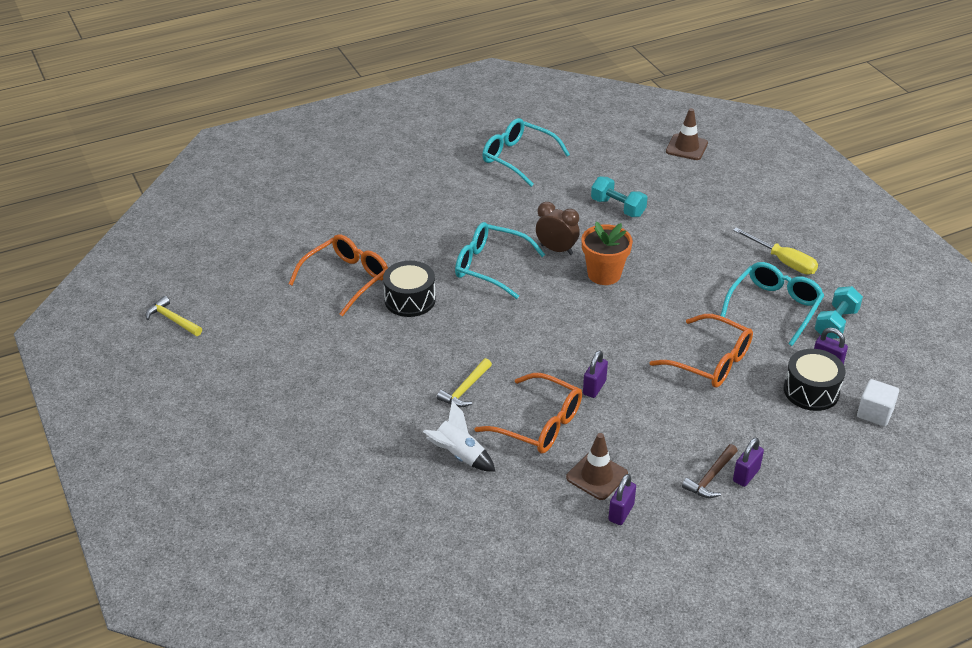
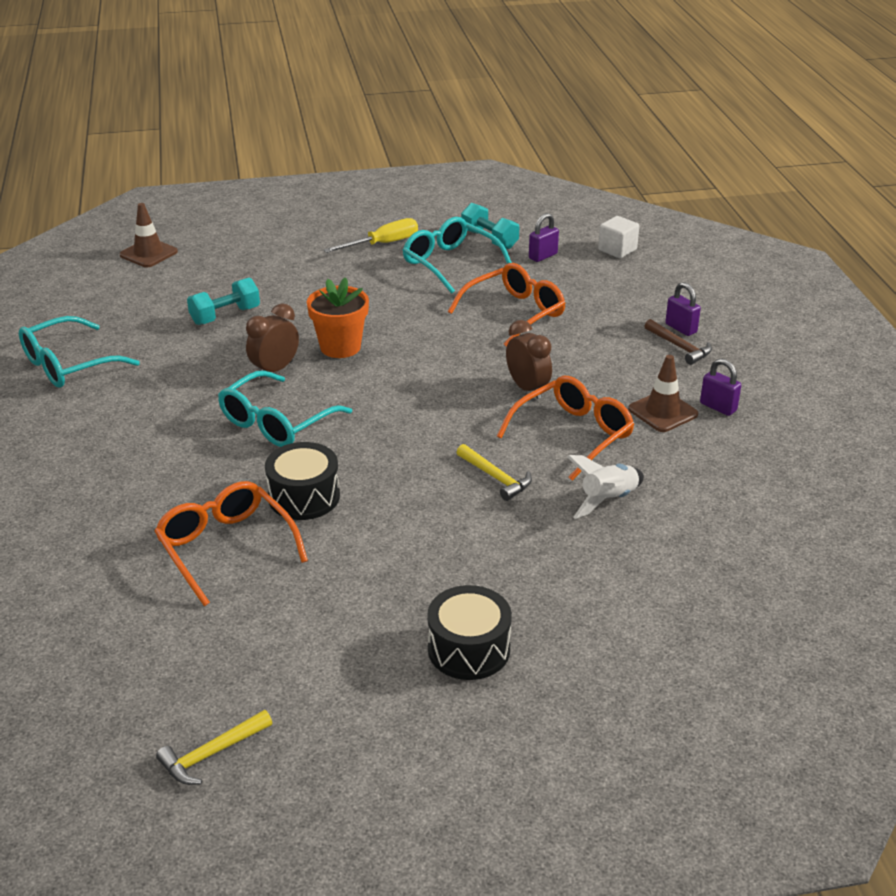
camera: 75 degrees left, 5 degrees down
(594, 388) = (527, 388): purple padlock -> brown clock
(811, 391) = (577, 272): black drum -> black drum (469, 649)

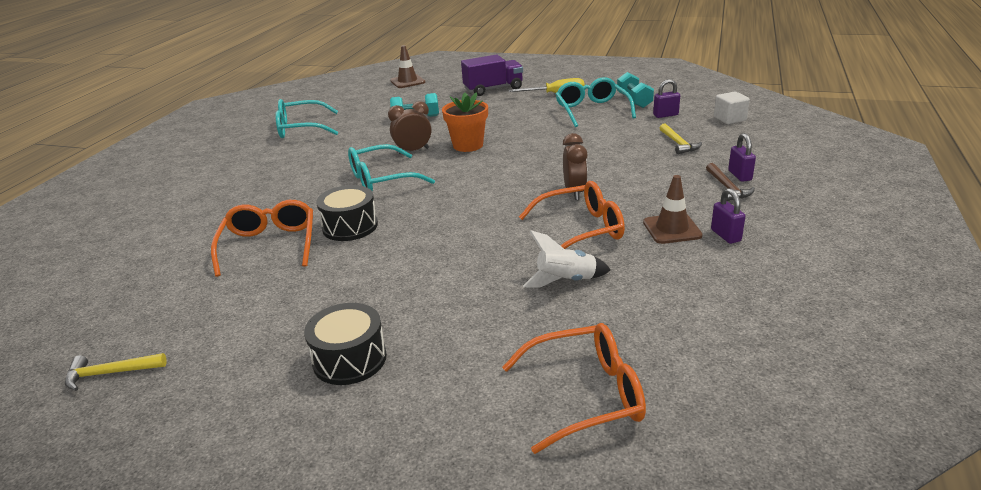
camera: 30 degrees right, 5 degrees down
(290, 248) = (493, 89): none -> purple truck
(495, 478) = (492, 245): yellow hammer -> yellow hammer (678, 144)
(515, 313) = (610, 145): orange glasses -> orange glasses (586, 395)

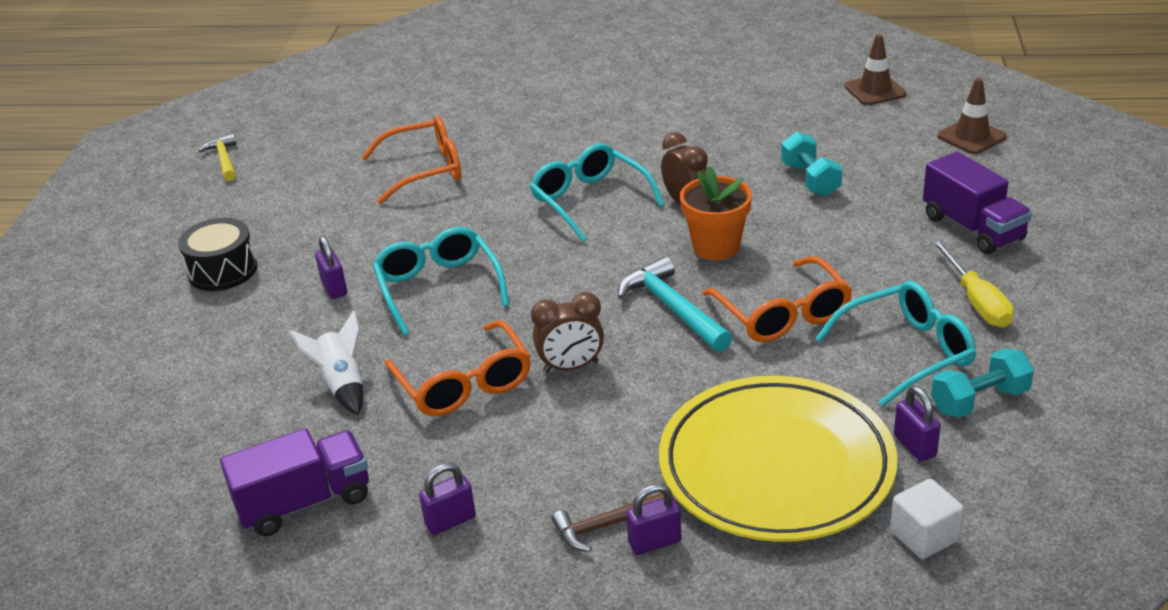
camera: 80 degrees right, 5 degrees up
(301, 128) = (741, 99): turquoise glasses -> turquoise glasses (438, 288)
(350, 226) = (466, 208): black drum -> none
(425, 288) = (334, 288): none -> purple padlock
(526, 160) = (673, 308): none -> turquoise hammer
(586, 395) = (146, 419): orange glasses -> orange glasses (783, 314)
(672, 229) = (467, 467): brown traffic cone -> brown traffic cone (875, 90)
(678, 144) = (776, 466): yellow hammer -> yellow plate
(708, 295) = (304, 502): none -> purple truck

